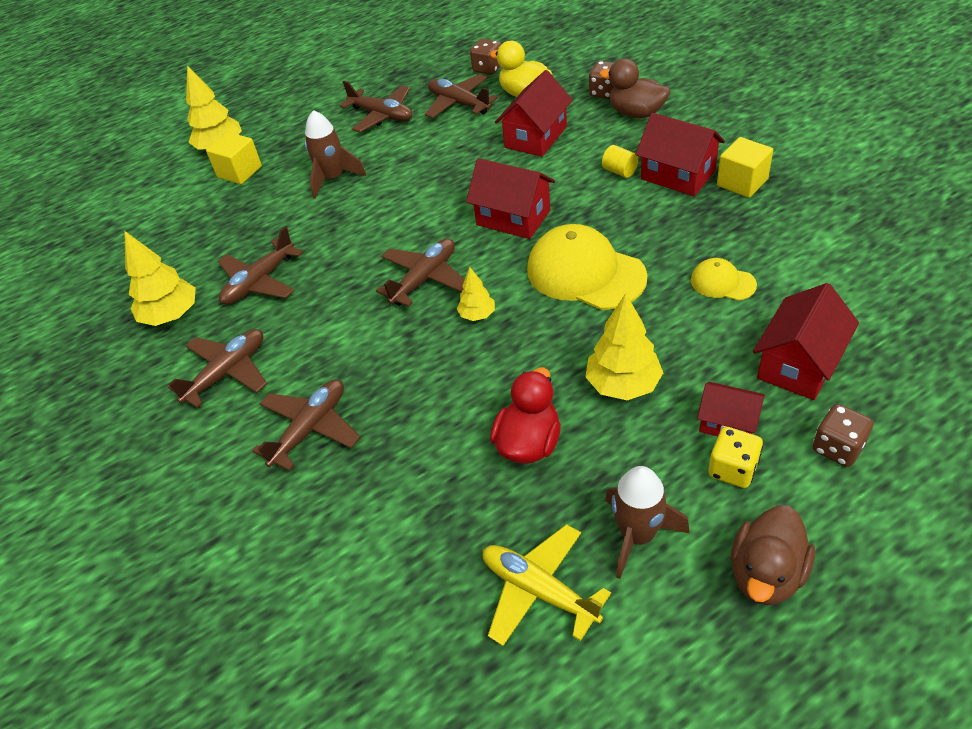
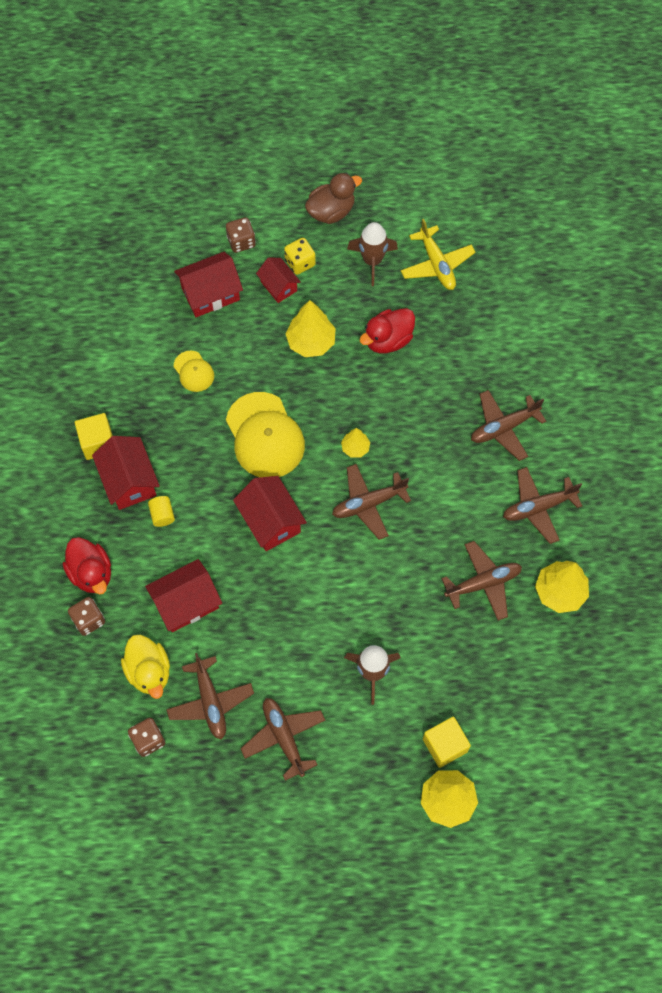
camera: 155 degrees left, 20 degrees up
(636, 113) = (91, 573): brown duck -> red duck

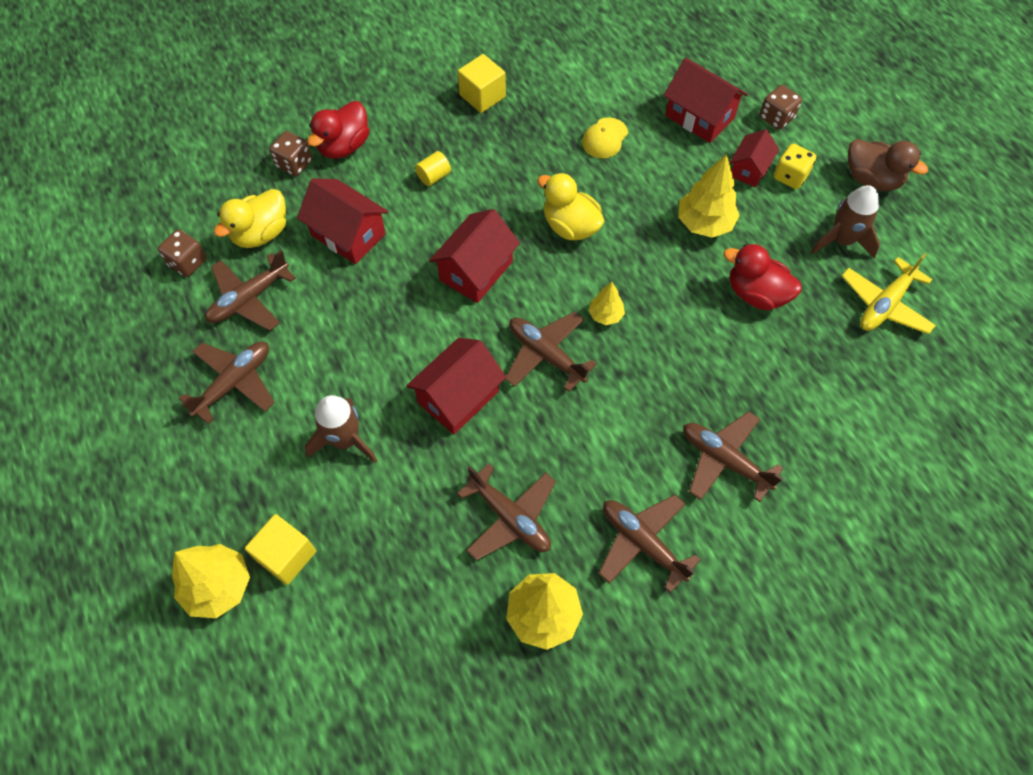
camera: 65 degrees right, 5 degrees down
(129, 481) = (456, 136): red house -> red house (458, 397)
(265, 436) = (570, 226): yellow cap -> yellow duck

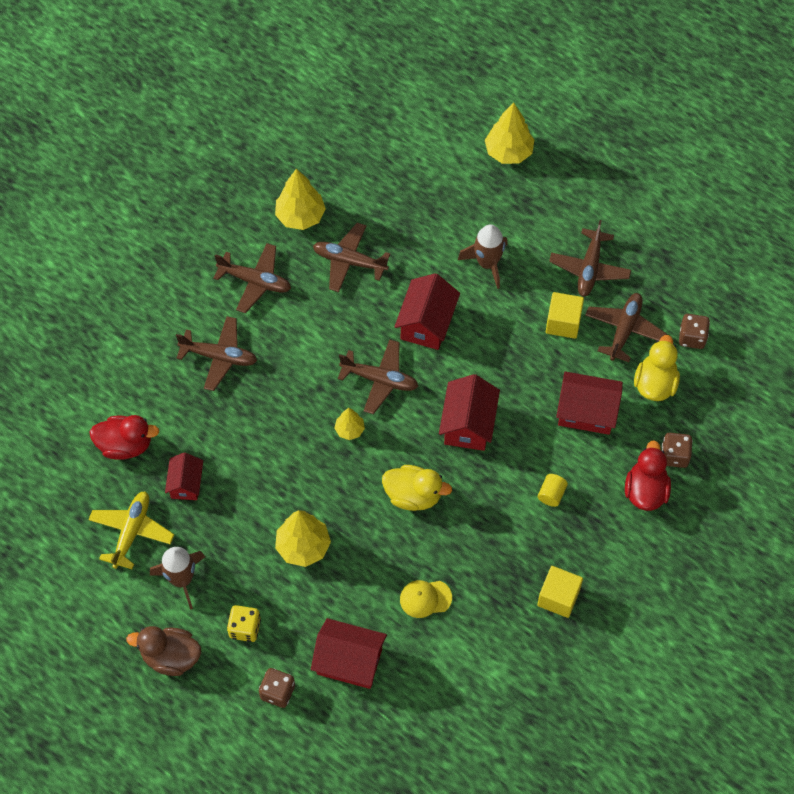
camera: 155 degrees right, 0 degrees up
(286, 555) = (479, 184): yellow cube -> yellow cube (563, 323)
(605, 138) = (425, 598): yellow cap -> yellow cap turned 105 degrees counterclockwise
(749, 169) = (284, 620): red house -> red house (186, 484)
(756, 294) = (238, 498): red duck -> red duck (125, 445)

